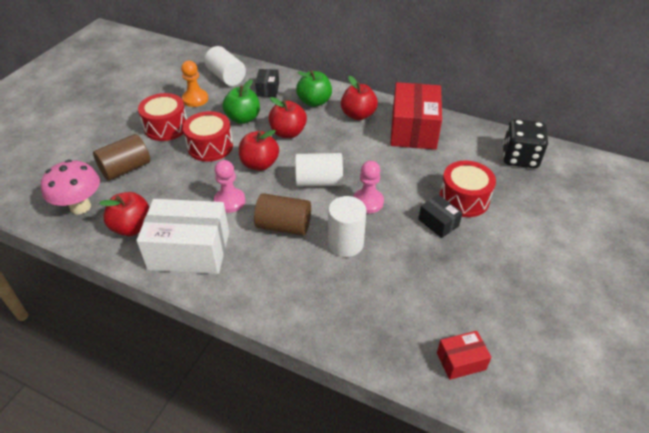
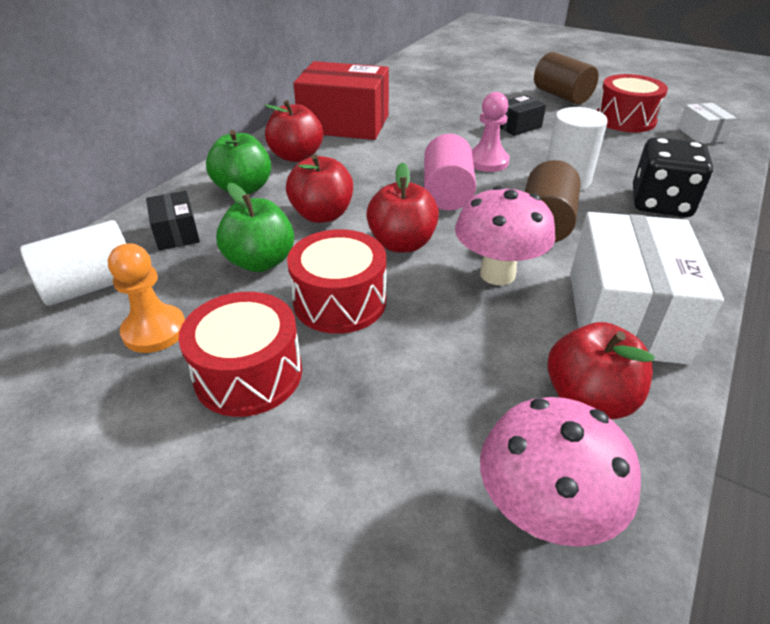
camera: 85 degrees left, 5 degrees down
(126, 169) = (397, 435): brown cylinder -> brown cylinder (561, 96)
(229, 201) = (497, 274): pink pawn -> pink mushroom
(268, 89) = (176, 233): black box -> black box turned 60 degrees clockwise
(319, 181) = (447, 193): white cylinder -> pink cylinder
(461, 361) = (701, 134): red box -> white box
(464, 199) = (477, 110): red drum -> red drum (625, 120)
(519, 157) = (409, 79): black dice -> black dice (660, 203)

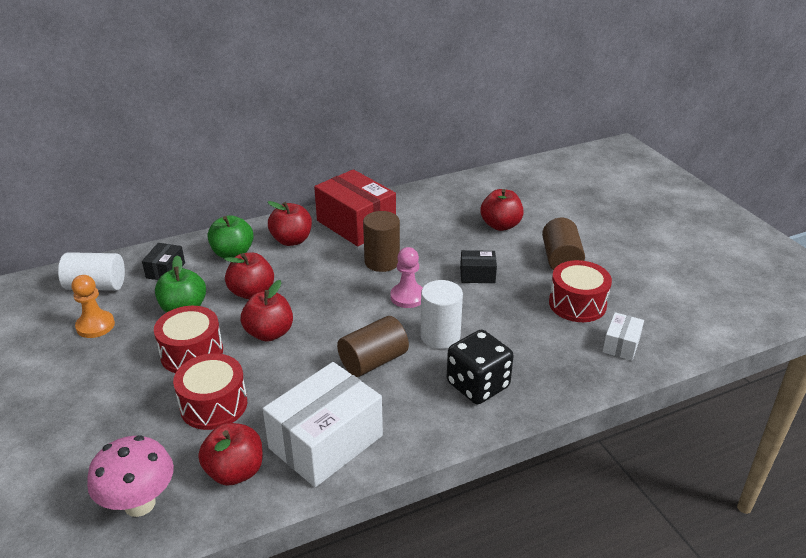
camera: 35 degrees right, 5 degrees down
(248, 374) = (107, 370): red drum -> red drum (214, 405)
(418, 144) = (382, 262): none -> brown cylinder
(447, 193) = (345, 310): pink cylinder -> none
(476, 88) = (500, 225): none -> red apple
(497, 274) = (293, 379): pink mushroom -> none

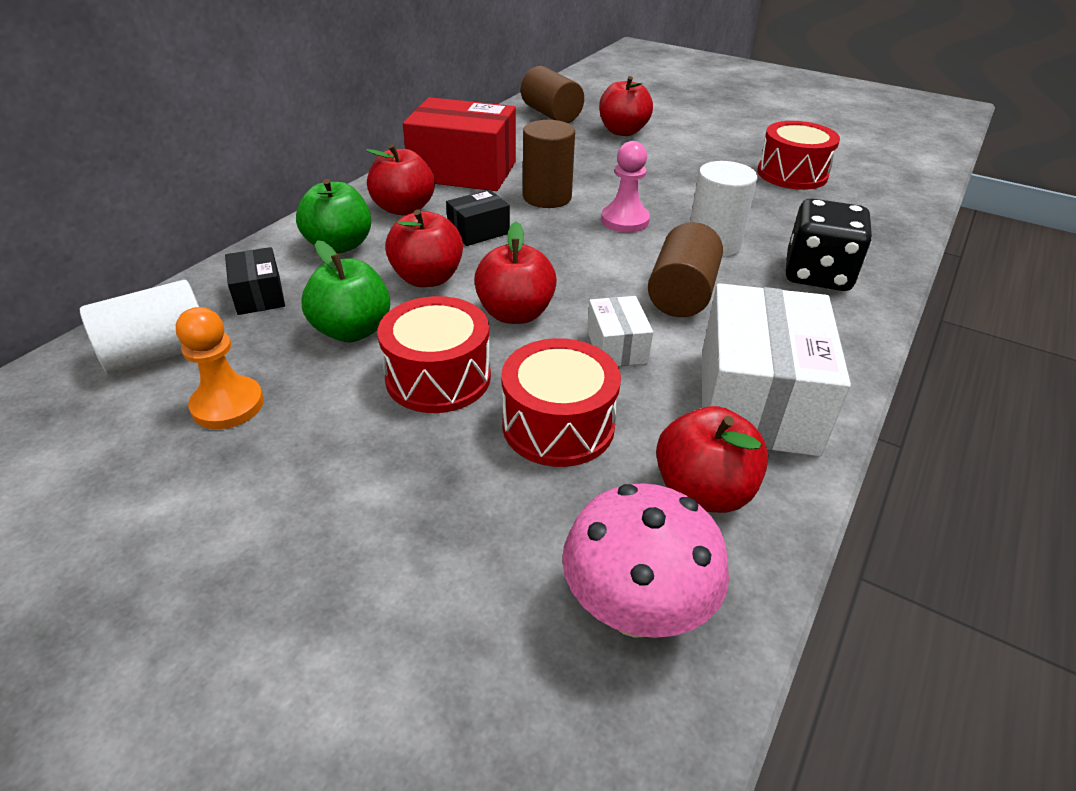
camera: 35 degrees left, 5 degrees up
(477, 275) = (665, 179): black box -> black box (478, 231)
(561, 259) = (722, 143): brown cylinder -> brown cylinder (551, 114)
(621, 345) = (878, 194): white box -> white box (616, 346)

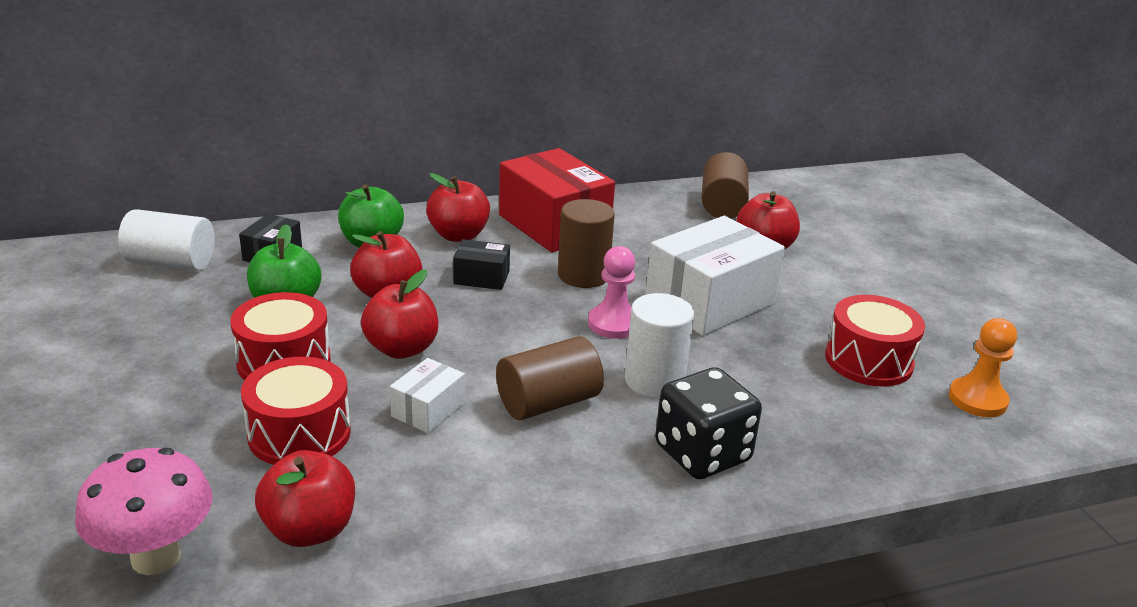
camera: 40 degrees right, 10 degrees down
(228, 405) = (156, 312): orange pawn -> orange pawn (977, 399)
(757, 400) = (456, 505): white box -> white box (710, 302)

